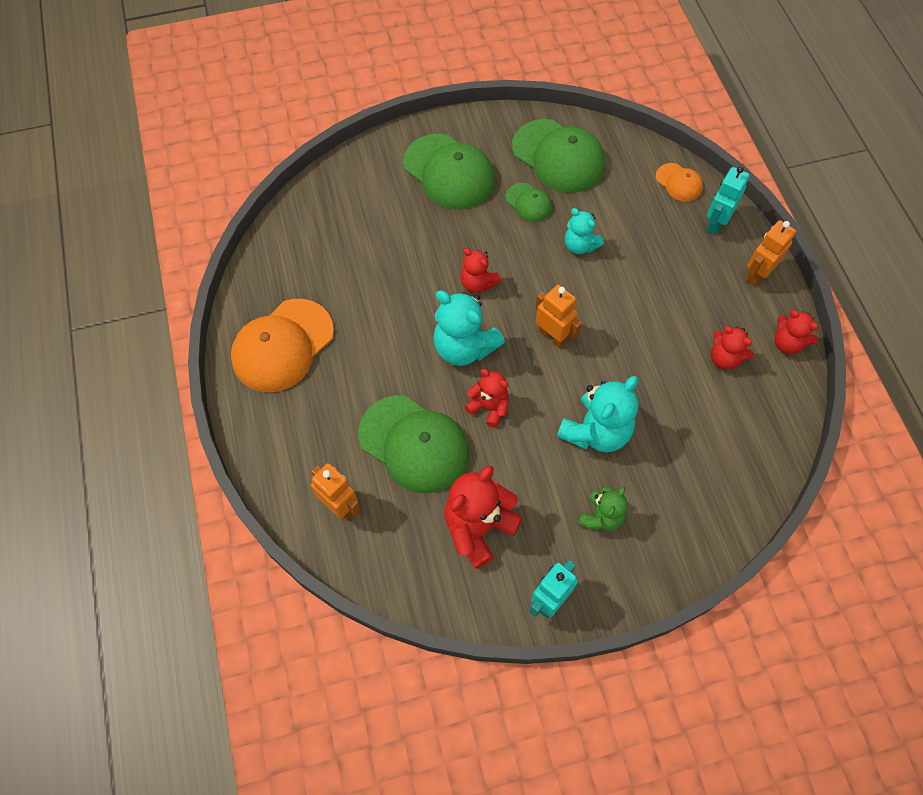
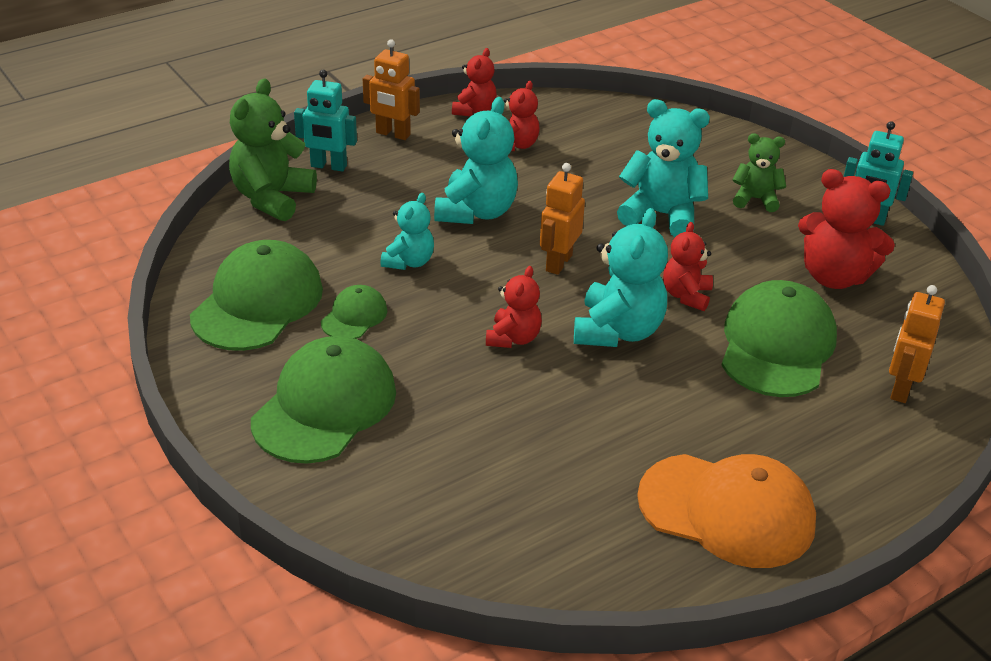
camera: 110 degrees left, 25 degrees down
(631, 302) = (476, 212): none -> turquoise teddy bear
(679, 182) = (272, 198): orange cap -> green teddy bear

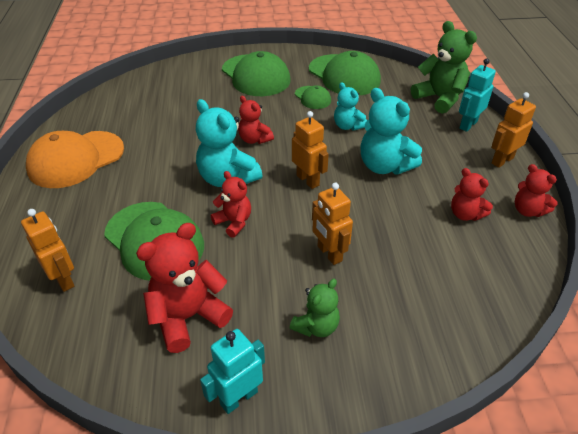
camera: 120 degrees right, 5 degrees up
(662, 215) = (329, 253): turquoise teddy bear -> orange robot

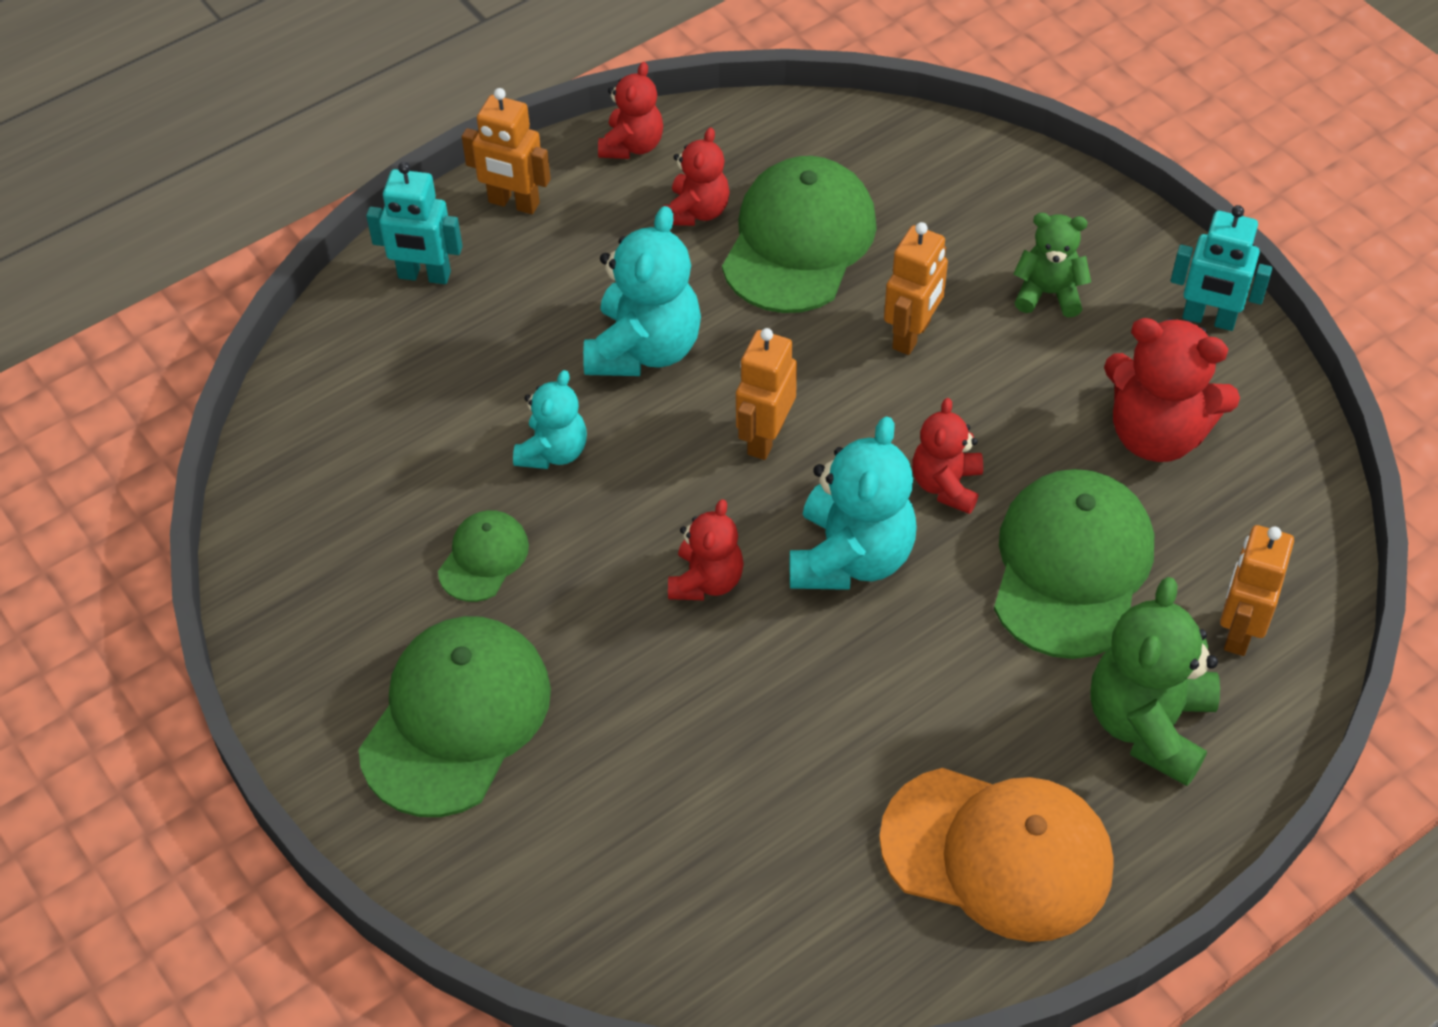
camera: 120 degrees left, 10 degrees up
(344, 75) = (347, 543): green cap -> green cap (799, 241)
(439, 98) = (348, 345): green teddy bear -> green teddy bear (1148, 724)

